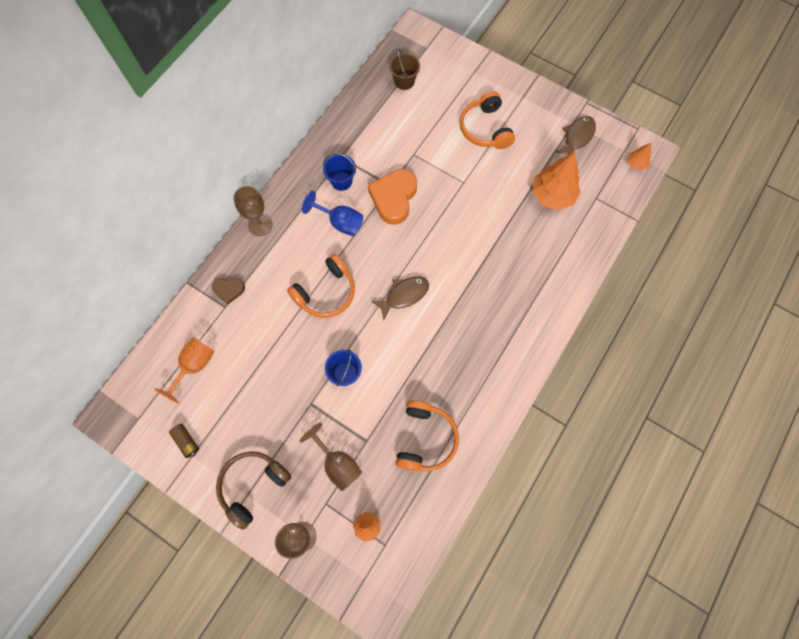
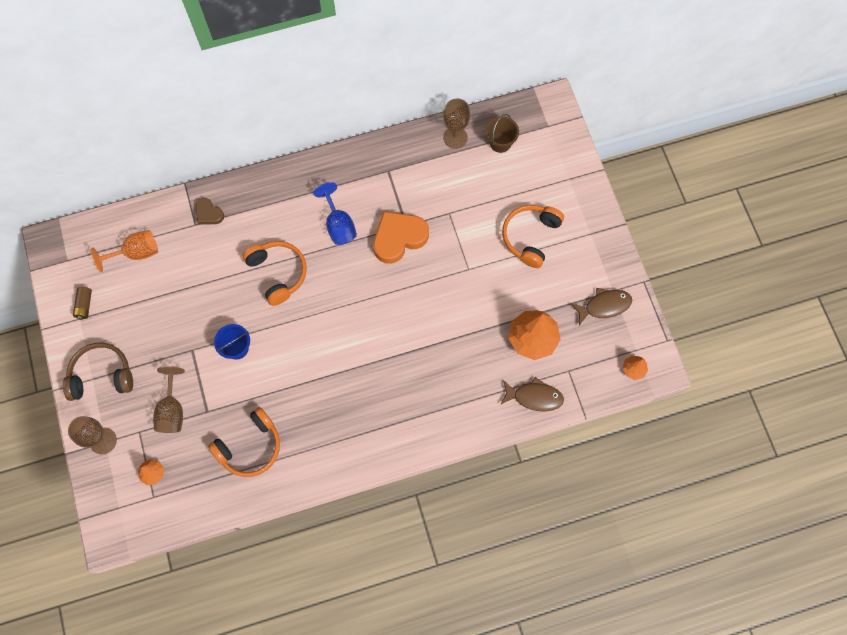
camera: 40 degrees right, 0 degrees up
(260, 225) = (276, 179): brown goblet -> brown goblet (455, 137)
(326, 292) = (278, 273): orange headphones -> orange headphones turned 120 degrees counterclockwise
(341, 181) = (370, 191): blue bucket -> none
(404, 295) = (334, 324): brown fish -> brown fish (534, 397)

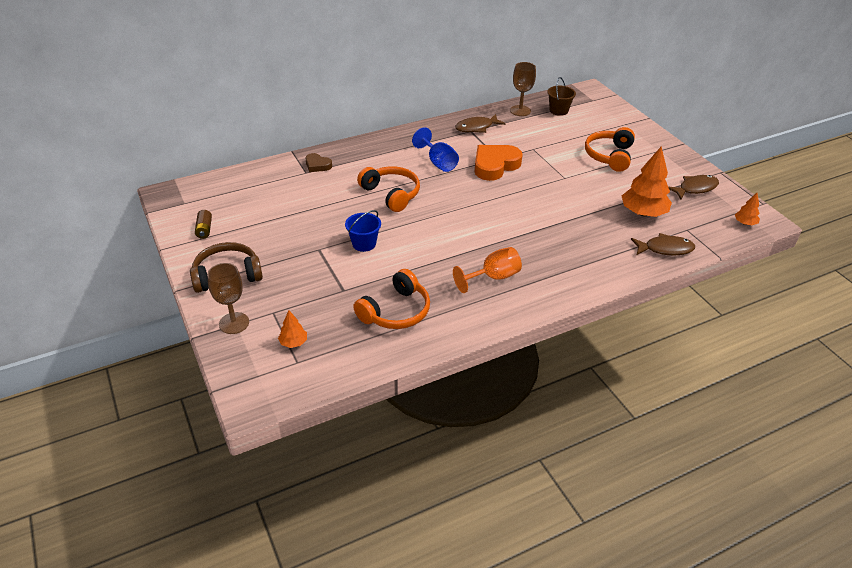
camera: 10 degrees left, 30 degrees down
(136, 253) = (252, 193): orange goblet -> orange goblet (493, 277)
(172, 410) = (306, 293): brown goblet -> none
(396, 165) = (476, 127): none -> brown fish

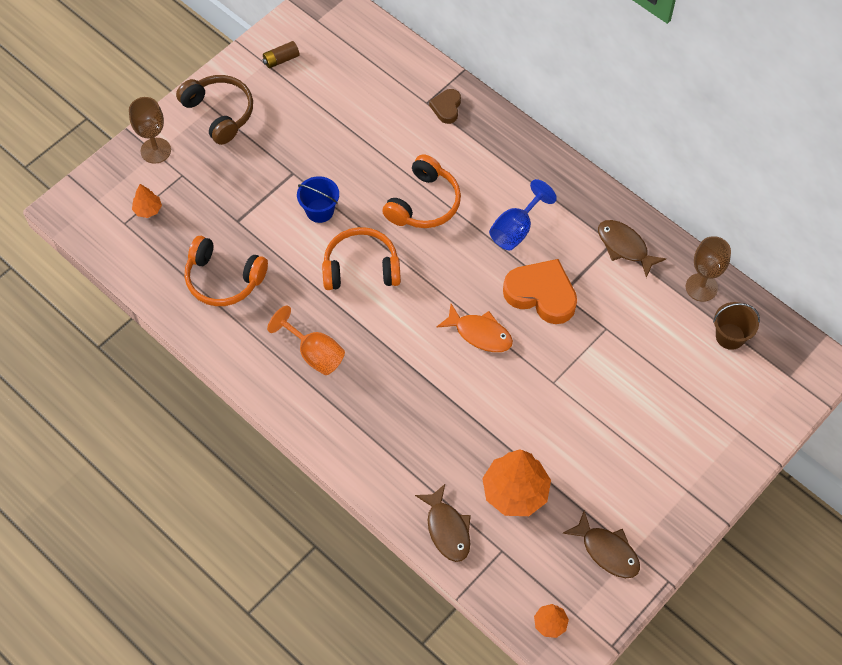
camera: 70 degrees right, 20 degrees up
(513, 197) = (480, 333): none -> orange fish
(609, 156) = (637, 427): orange headphones -> orange headphones (361, 268)

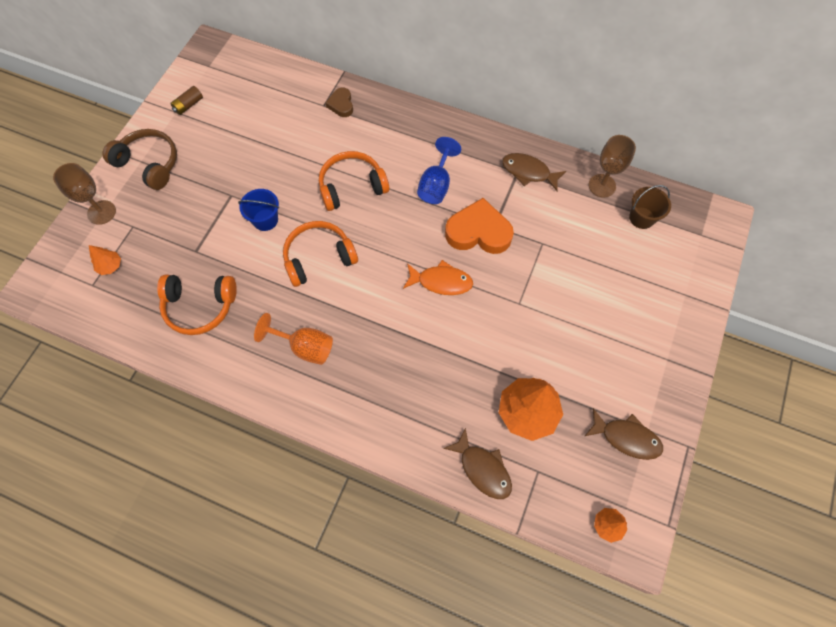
camera: 20 degrees left, 5 degrees up
(424, 203) = (352, 187): orange headphones -> orange headphones turned 120 degrees counterclockwise

